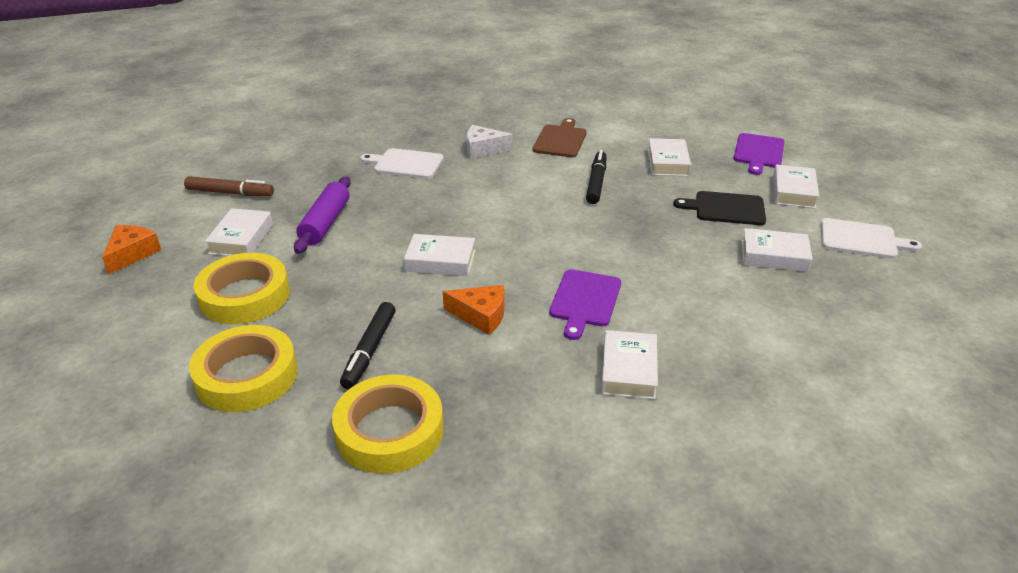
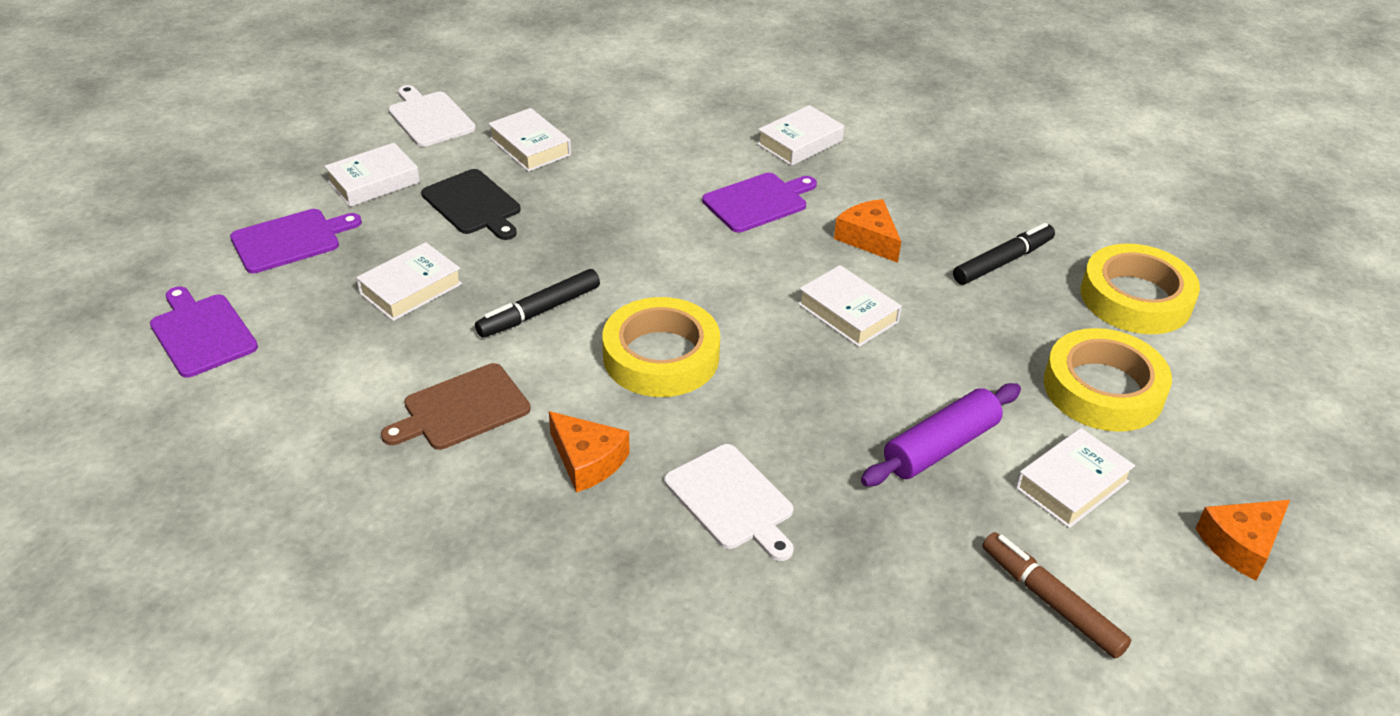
camera: 140 degrees left, 5 degrees up
(389, 431) = (1031, 197): yellow tape -> yellow tape (661, 356)
(483, 149) = (587, 461): white cheese -> orange cheese
(704, 114) = (202, 333): none -> purple cutting board

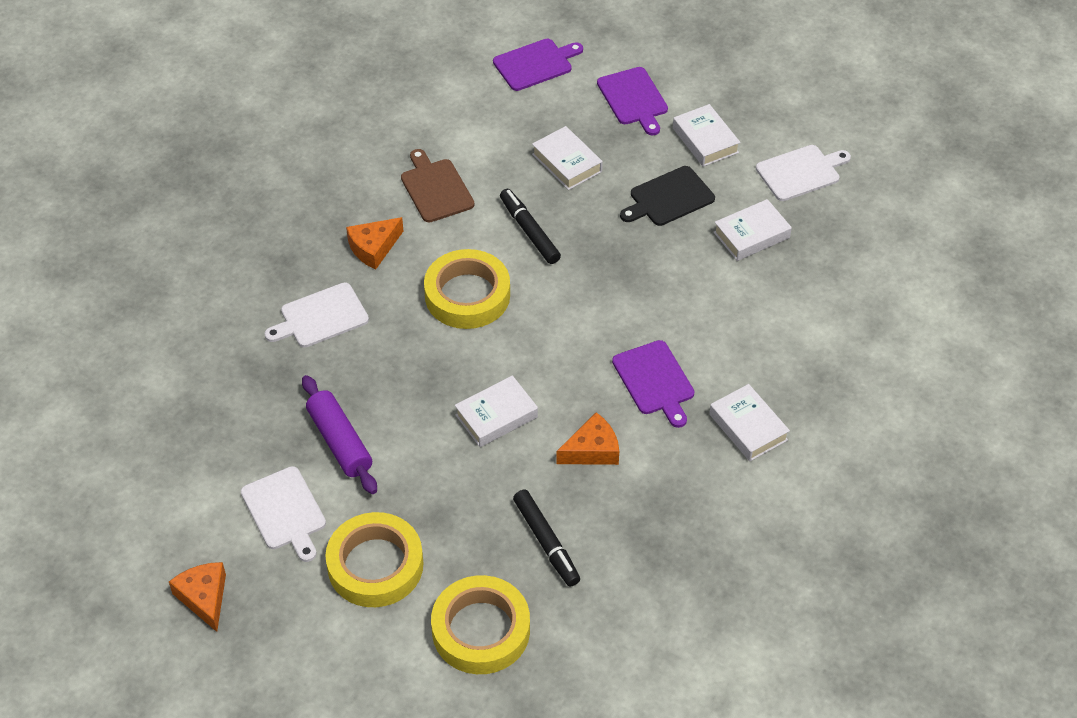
camera: 100 degrees right, 10 degrees up
(1051, 601) = (192, 468): brown marker -> none
(1071, 484) = (285, 511): white book -> white cutting board

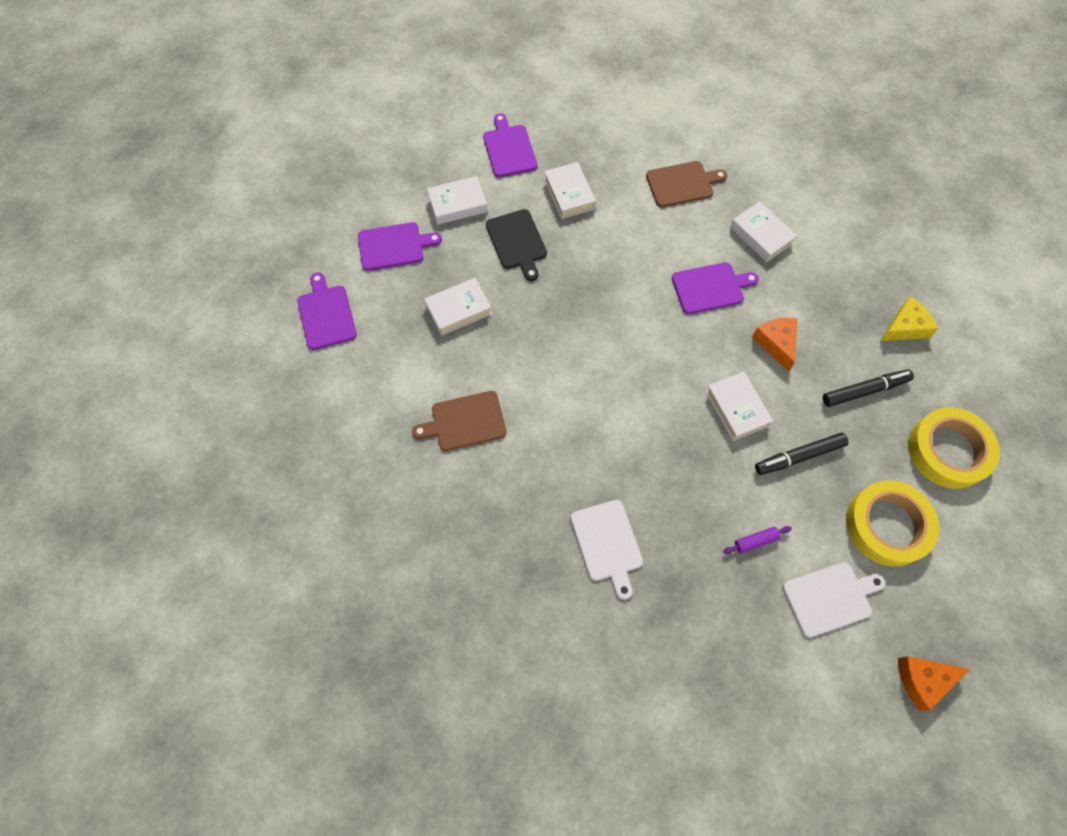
camera: 80 degrees left, 15 degrees up
(340, 442) = (755, 541): purple rolling pin -> purple rolling pin, size x0.51
(373, 248) = (529, 486): orange cheese -> none
(467, 295) = (600, 412): yellow tape -> none
(529, 231) = (534, 352): black marker -> black marker (799, 456)
(649, 586) = (905, 327): none -> yellow cheese
(748, 427) = (761, 235): white book -> white book turned 75 degrees clockwise
(800, 172) = (509, 149): white cutting board -> purple cutting board
(803, 341) = (682, 184): none -> brown cutting board

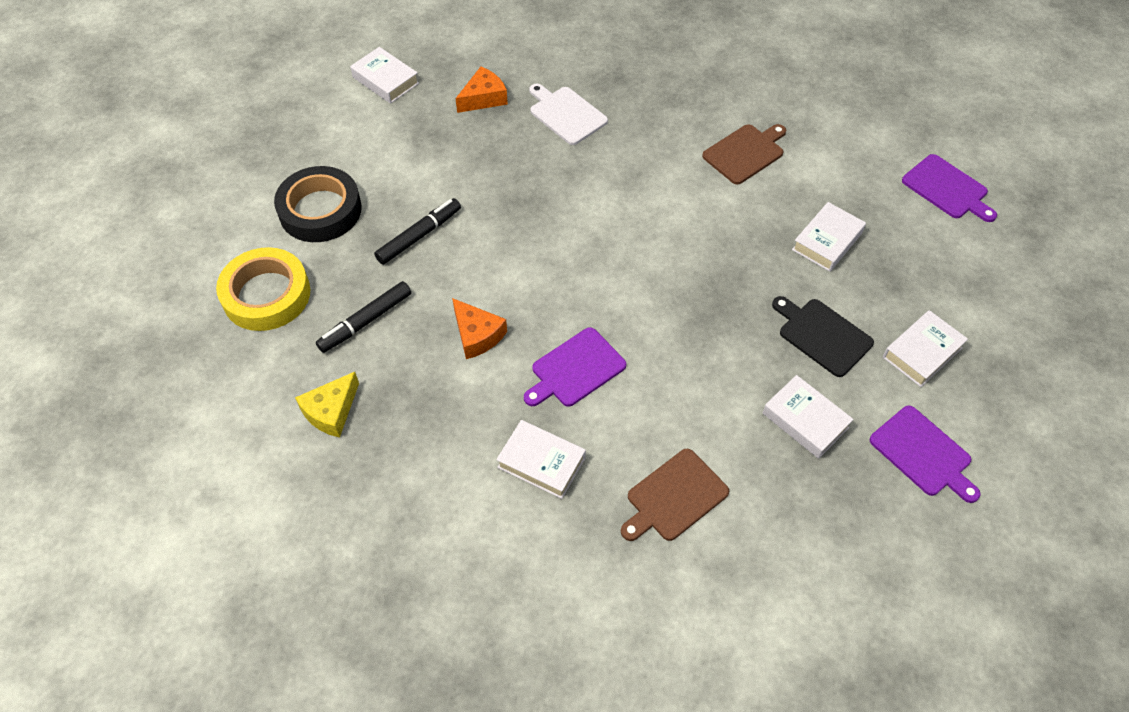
camera: 155 degrees right, 10 degrees down
(394, 246) = (946, 277): purple cutting board -> none
(736, 408) = (496, 255): white book -> white book (385, 80)
(755, 541) = (439, 158): purple rolling pin -> none
(830, 598) = (362, 142): white cutting board -> none
(887, 525) = (320, 210): yellow tape -> black tape
(923, 680) = (273, 118): orange cheese -> orange cheese (483, 98)

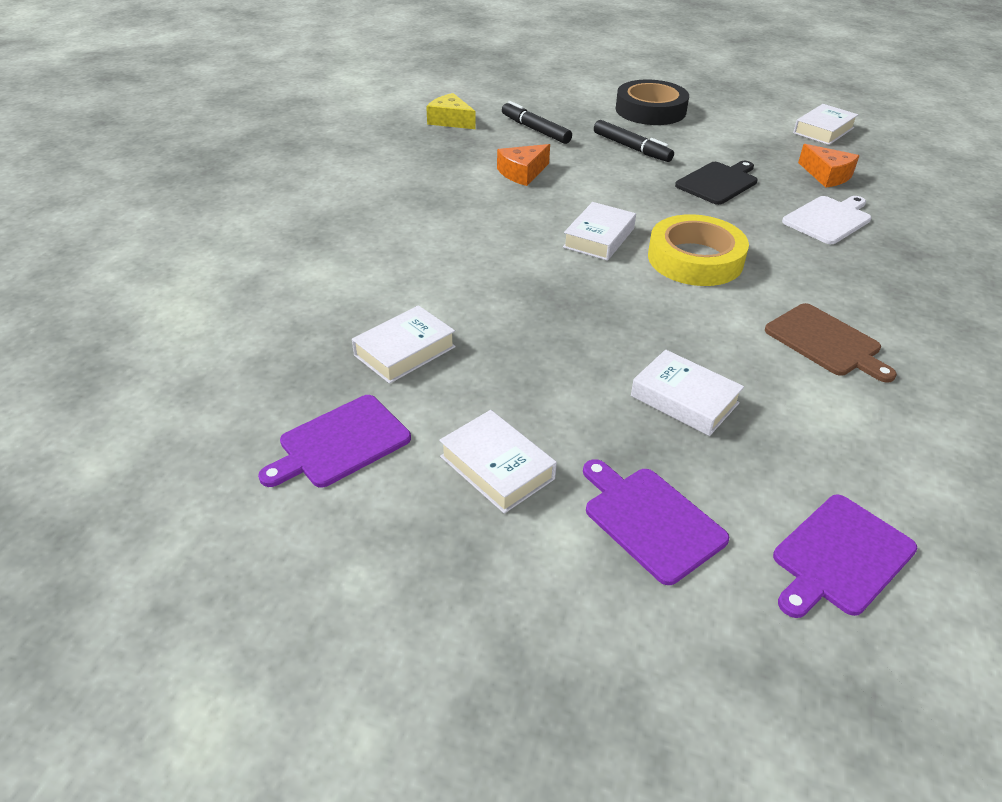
camera: 90 degrees right, 15 degrees down
(266, 295) = (559, 96): yellow tape -> yellow tape (695, 259)
(541, 462) = (387, 199): white book -> white book (599, 238)
(575, 369) = (483, 217): purple cutting board -> purple cutting board (650, 520)
(674, 497) = (334, 262): brown cutting board -> none
(822, 335) = (525, 377): black cutting board -> black cutting board (718, 182)

